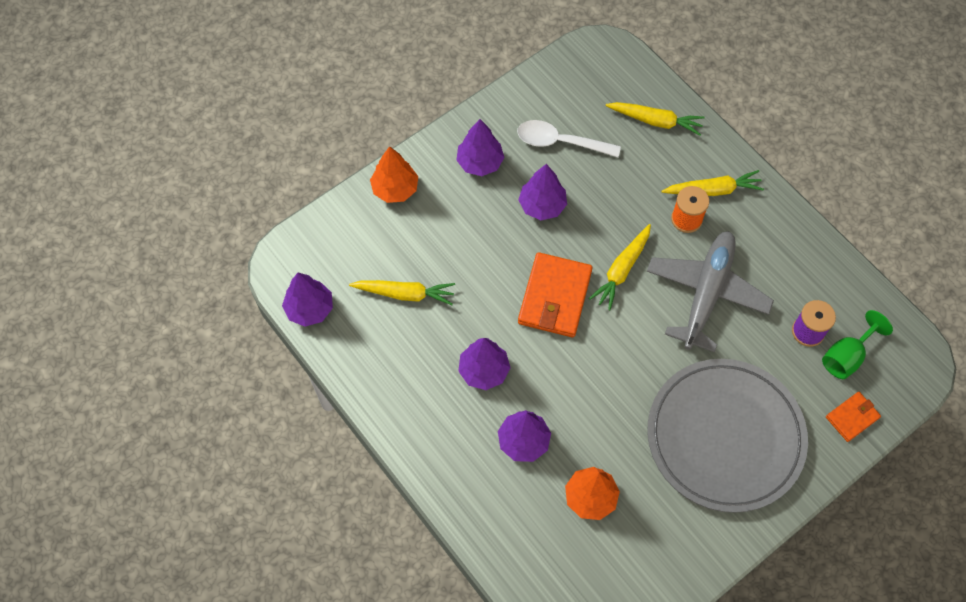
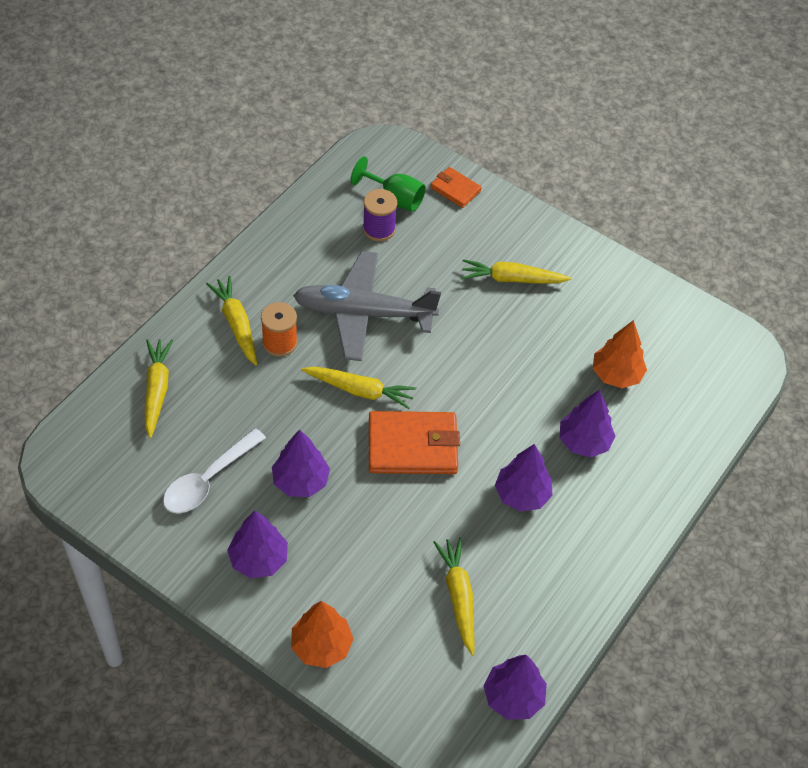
camera: 110 degrees left, 10 degrees down
(560, 142) = (208, 480): white spoon -> white spoon turned 45 degrees clockwise
(725, 437) = (512, 279): grey plate -> yellow carrot

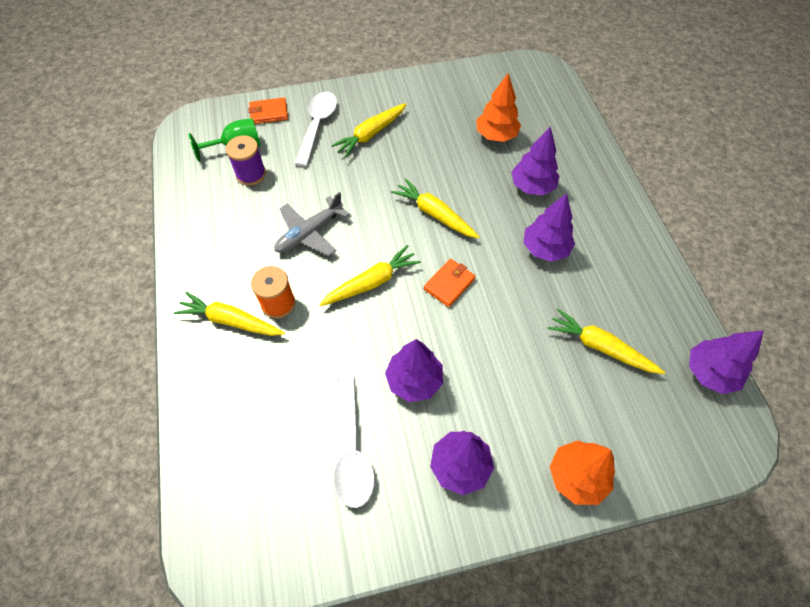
camera: 45 degrees left, 5 degrees up
(157, 390) = (230, 426): yellow carrot -> yellow carrot (434, 214)
(363, 313) = (309, 233): grey plane -> grey plane, size x0.63
(412, 446) = (449, 284): orange wallet -> orange wallet, size x0.54
(479, 234) = (317, 126): none -> white spoon

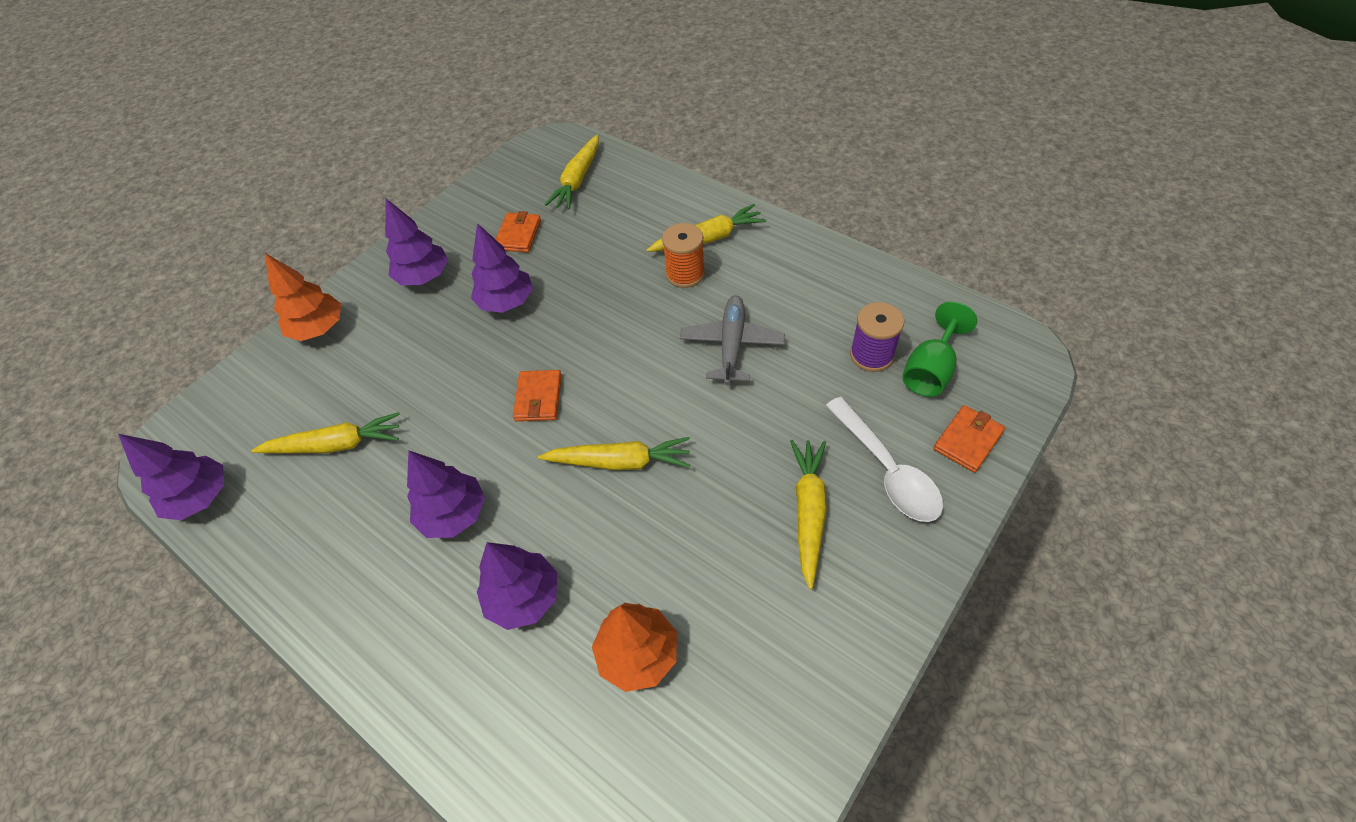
camera: 145 degrees right, 5 degrees down
(352, 450) = (518, 235): white spoon -> orange wallet
(372, 282) = (619, 346): yellow carrot -> yellow carrot (577, 180)

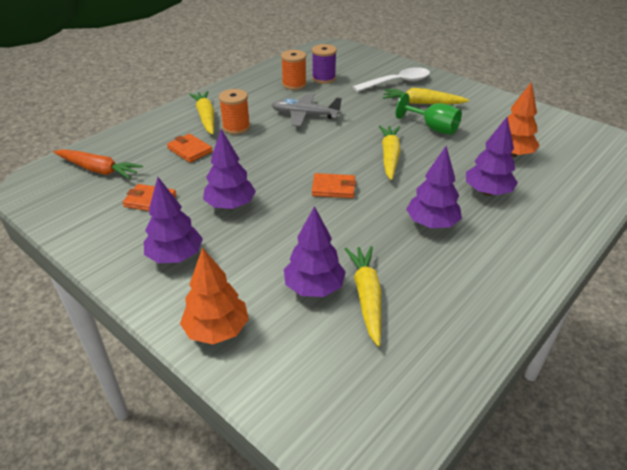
camera: 90 degrees left, 15 degrees down
(201, 497) = (424, 394): purple tree -> purple tree (314, 288)
(577, 180) = (98, 170): yellow carrot -> orange carrot
(836, 318) = (294, 84): none -> orange spool
(930, 370) = (337, 66): green goblet -> green goblet (433, 128)
(968, 440) = (381, 64): orange wallet -> orange wallet (190, 150)

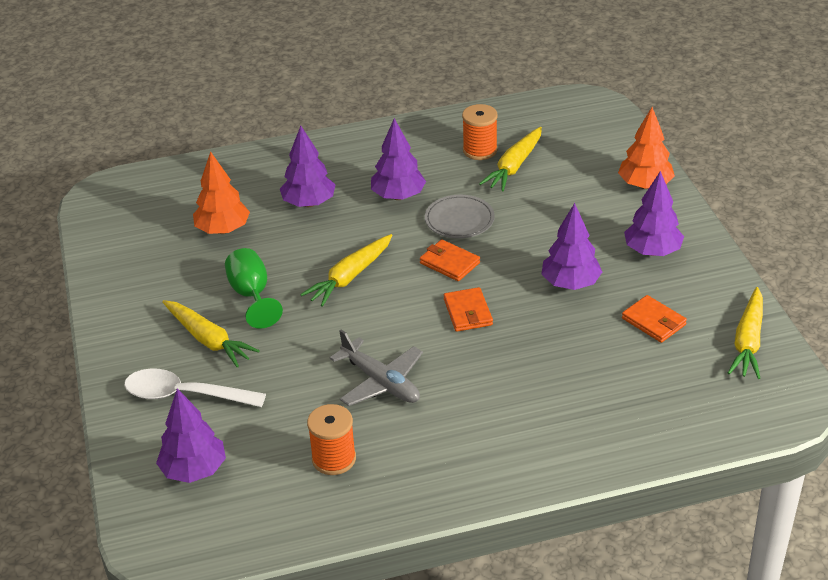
camera: 145 degrees left, 0 degrees up
(98, 170) = (702, 392): orange carrot -> none
(190, 150) = (573, 380): orange wallet -> orange wallet (467, 312)
(206, 117) = (517, 437): yellow carrot -> yellow carrot (748, 341)
(236, 127) = (489, 398): orange spool -> orange spool (480, 150)
(314, 288) = (549, 186): purple tree -> purple tree (194, 470)
(323, 78) = (275, 454): purple spool -> none
(361, 223) = (459, 220): none -> grey plate

